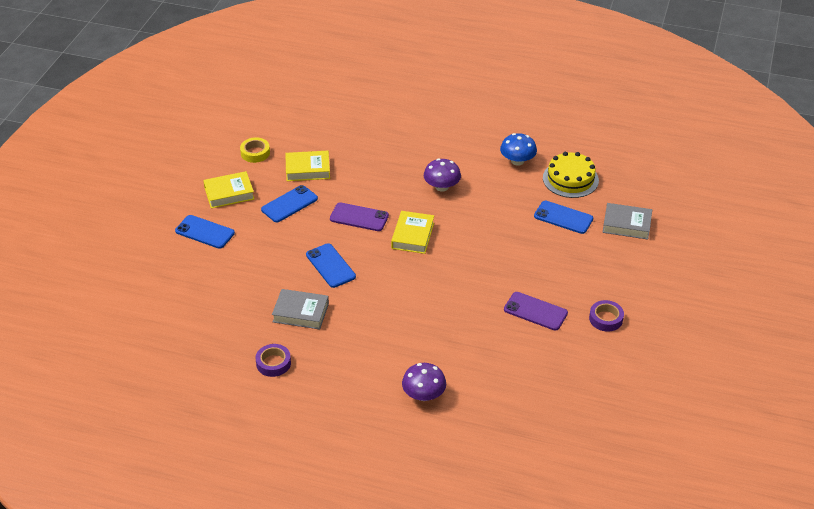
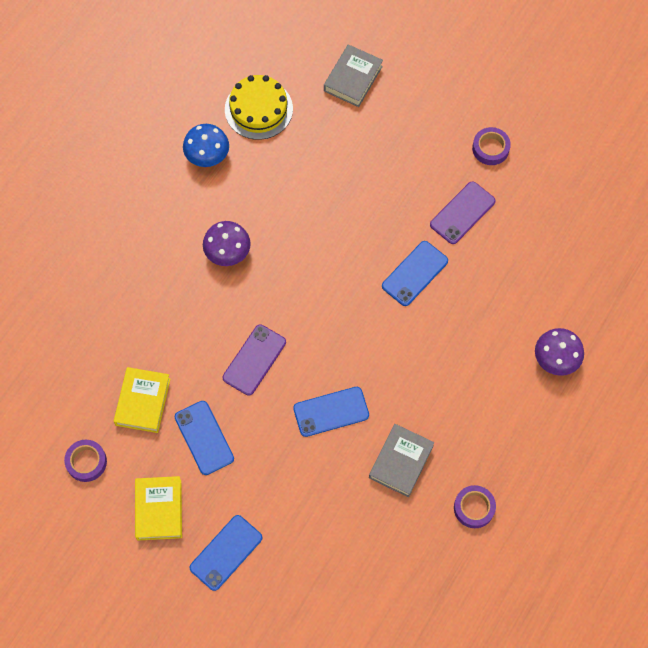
camera: 75 degrees left, 25 degrees up
(255, 153) = (86, 462): yellow tape -> purple tape
(412, 236) = (305, 307): yellow book -> none
(563, 217) = (322, 138): blue phone -> blue phone (414, 273)

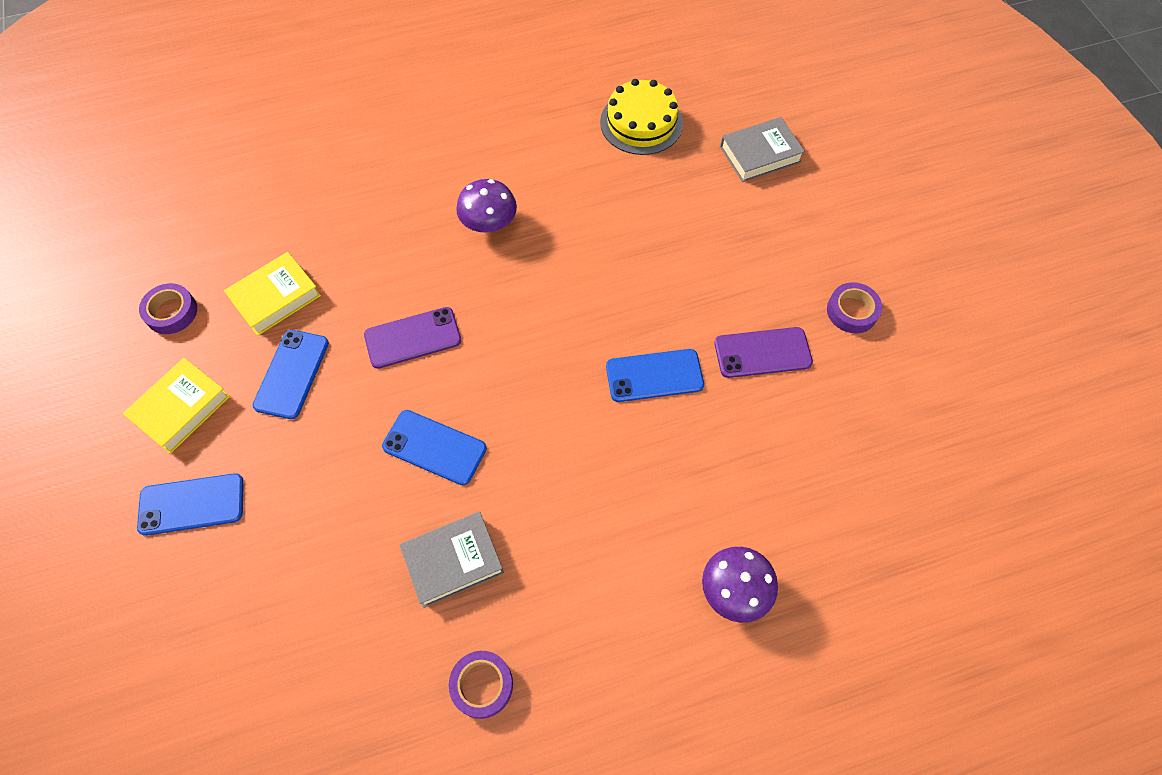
camera: 40 degrees right, 5 degrees down
(207, 155) = (555, 129): blue mushroom -> none

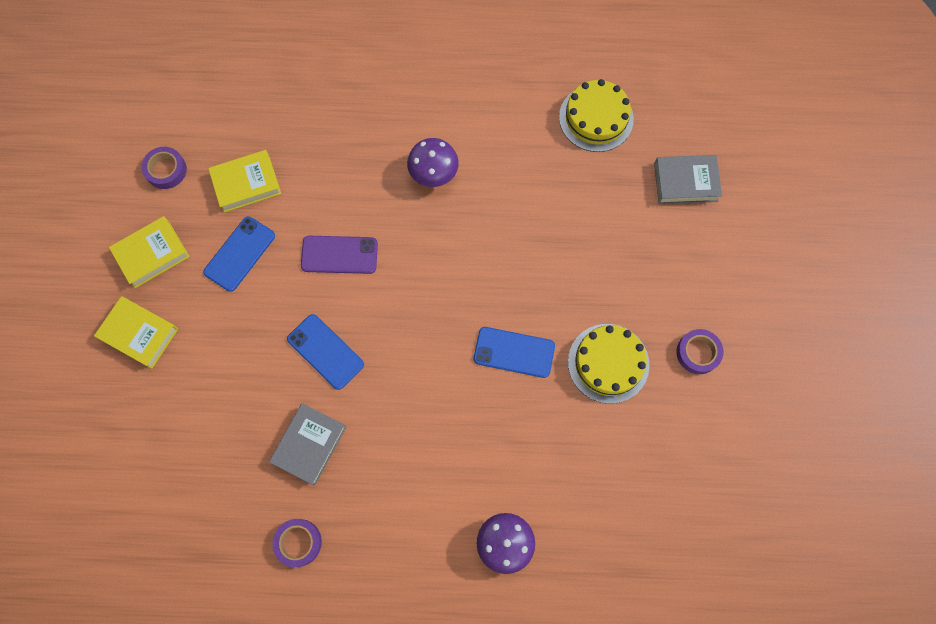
camera: 20 degrees right, 10 degrees up
(192, 504) = (139, 334): blue phone -> yellow book
(453, 561) = (309, 445): grey book -> grey book turned 60 degrees counterclockwise
(762, 353) = (608, 363): purple phone -> yellow cake

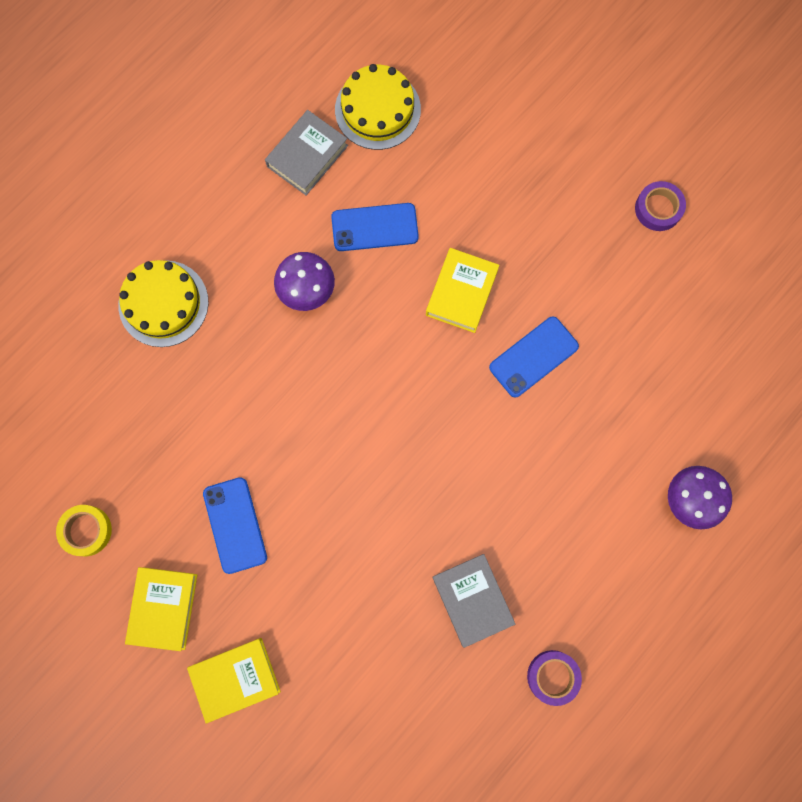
camera: 50 degrees left, 5 degrees up
(166, 170) = (86, 531): purple tape -> yellow tape
(246, 183) = (168, 465): yellow book -> yellow book (461, 292)
(325, 351) = (397, 519): blue phone -> blue phone (375, 227)
(339, 255) = (314, 435): purple phone -> none
(608, 363) = (607, 287): yellow cake -> yellow cake (163, 303)
(685, 182) = (502, 88): grey book -> grey book (307, 156)

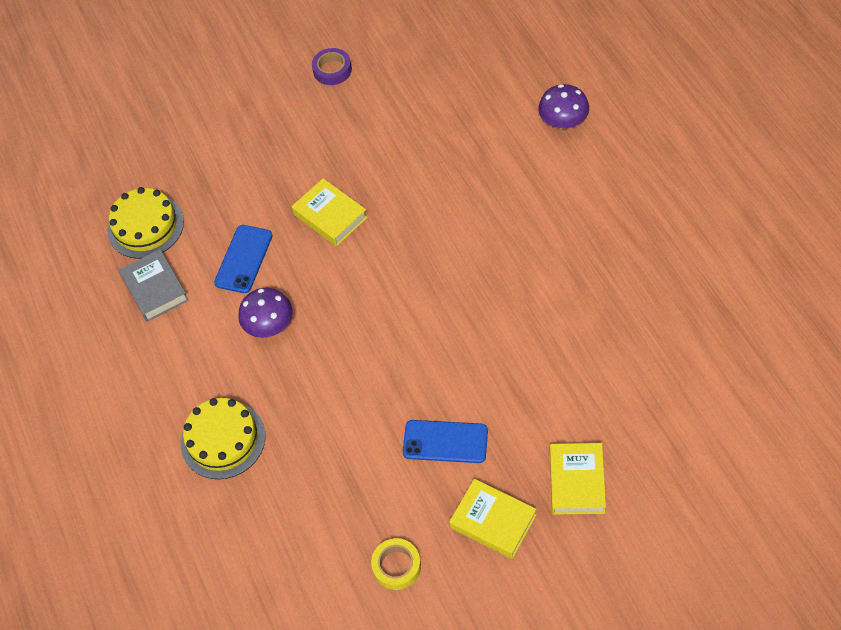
camera: 60 degrees left, 20 degrees down
(472, 600) = (581, 286): grey book -> none
(533, 357) = (406, 184): blue phone -> none
(553, 676) = (662, 251): purple tape -> none

